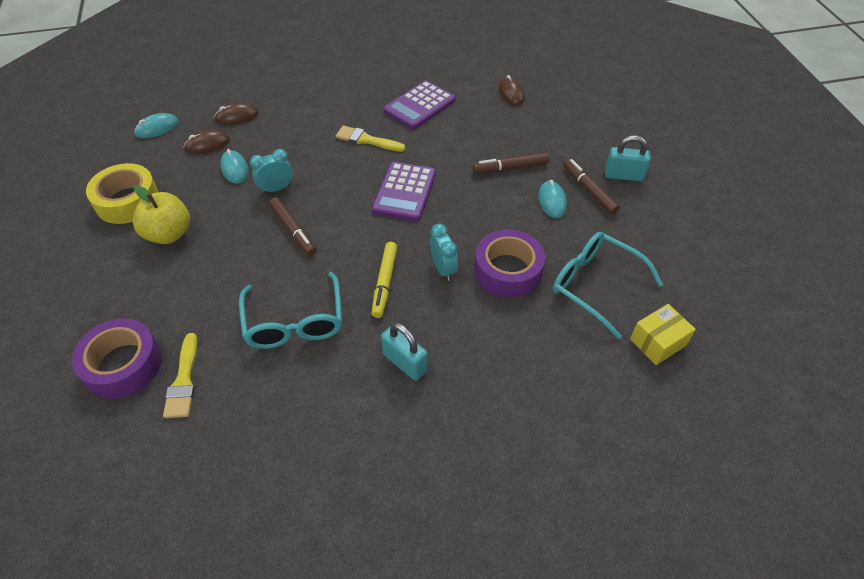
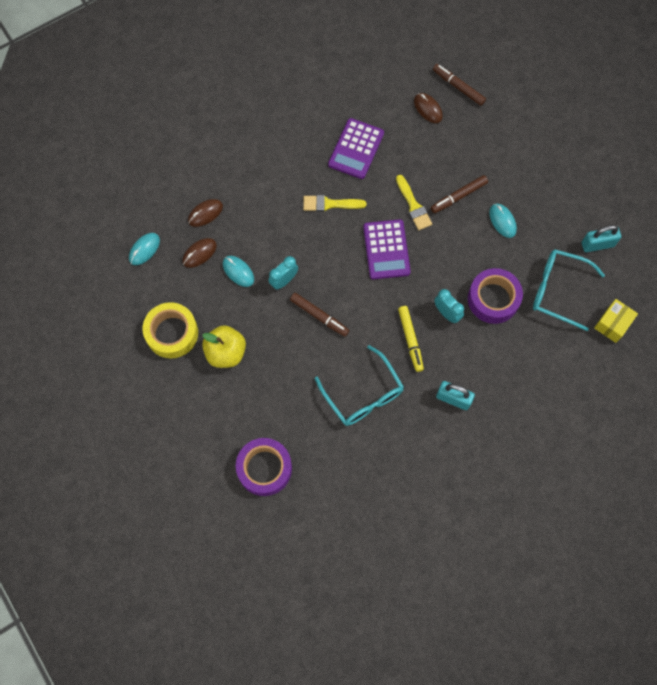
camera: 20 degrees left, 20 degrees up
(183, 380) = (313, 465): yellow brush -> yellow brush (413, 205)
(589, 190) = (526, 200): brown marker -> brown marker (458, 87)
(623, 175) = (548, 176): turquoise padlock -> turquoise padlock (597, 244)

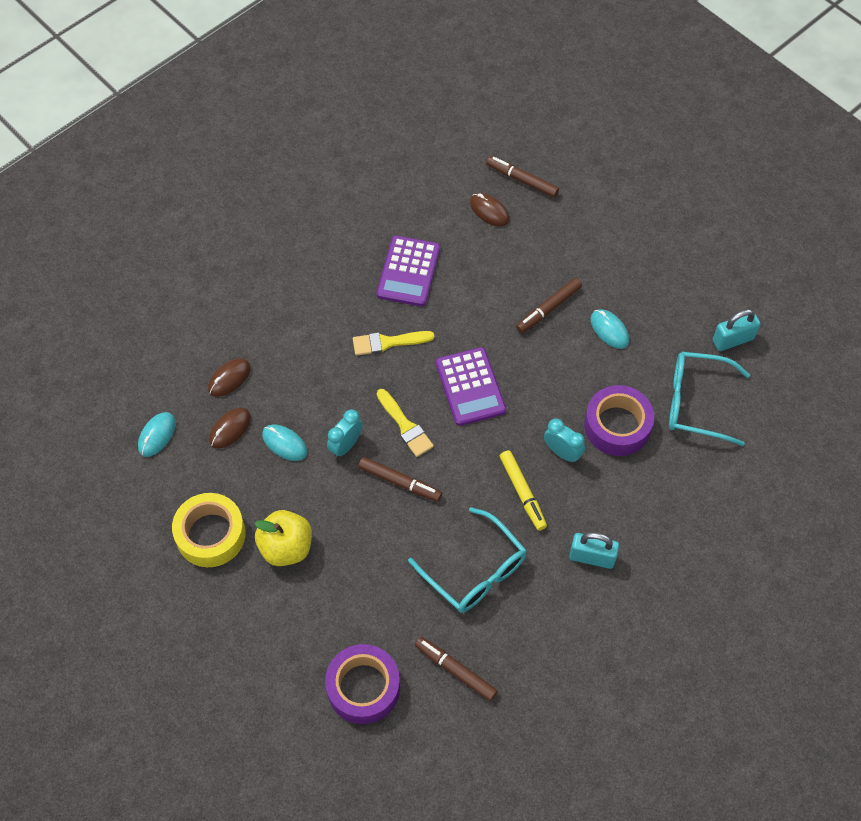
camera: 10 degrees left, 10 degrees down
(334, 468) = (455, 670): none -> brown marker
(413, 205) = (494, 328): yellow brush -> yellow brush (405, 426)
(612, 324) = (772, 432): yellow box -> none

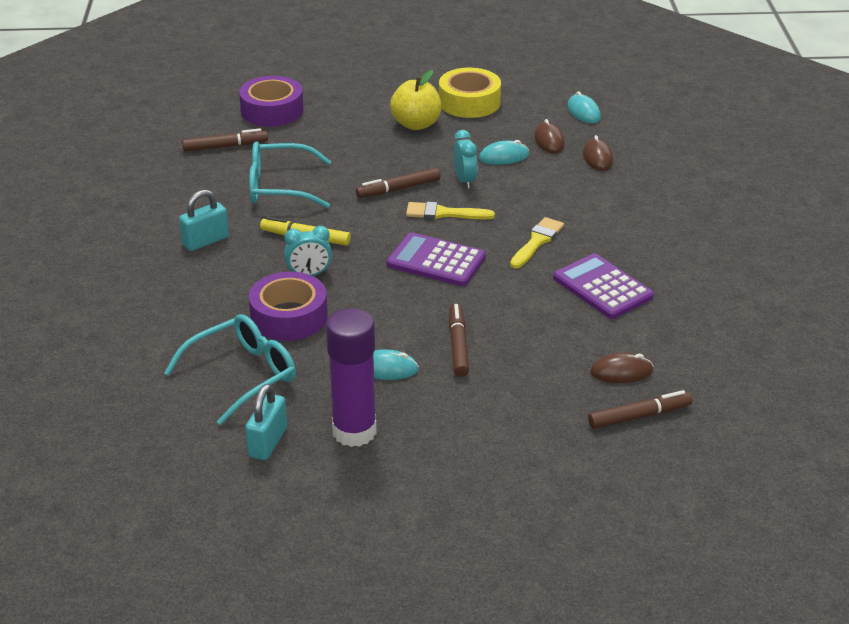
camera: 130 degrees right, 25 degrees down
(678, 304) = (354, 432): none -> purple glue stick

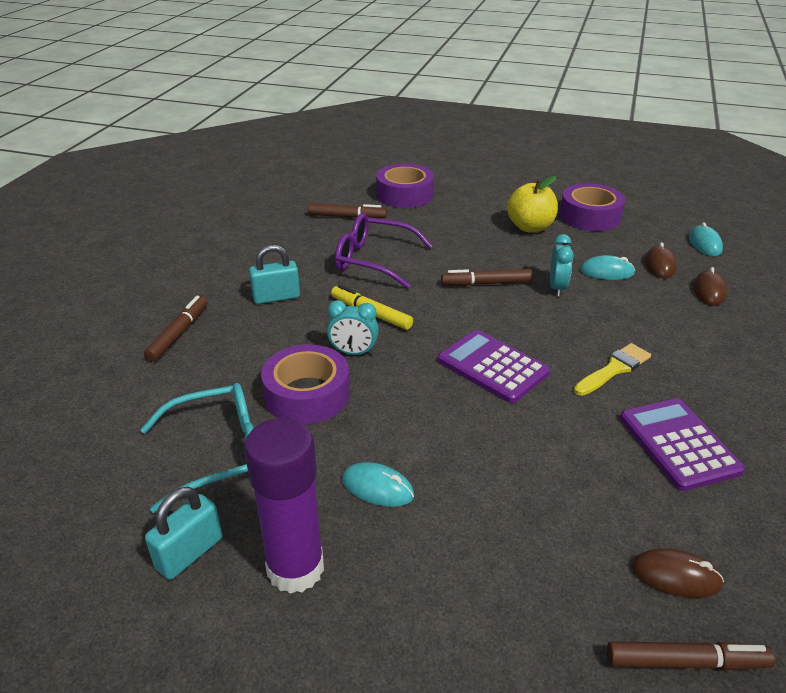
camera: 20 degrees right, 0 degrees up
(279, 187) = (374, 260): turquoise glasses -> purple glasses
(444, 213) = (522, 317): yellow brush -> none
(458, 345) = (474, 478): brown marker -> brown marker (178, 333)
(469, 102) = (590, 216): yellow tape -> purple tape

